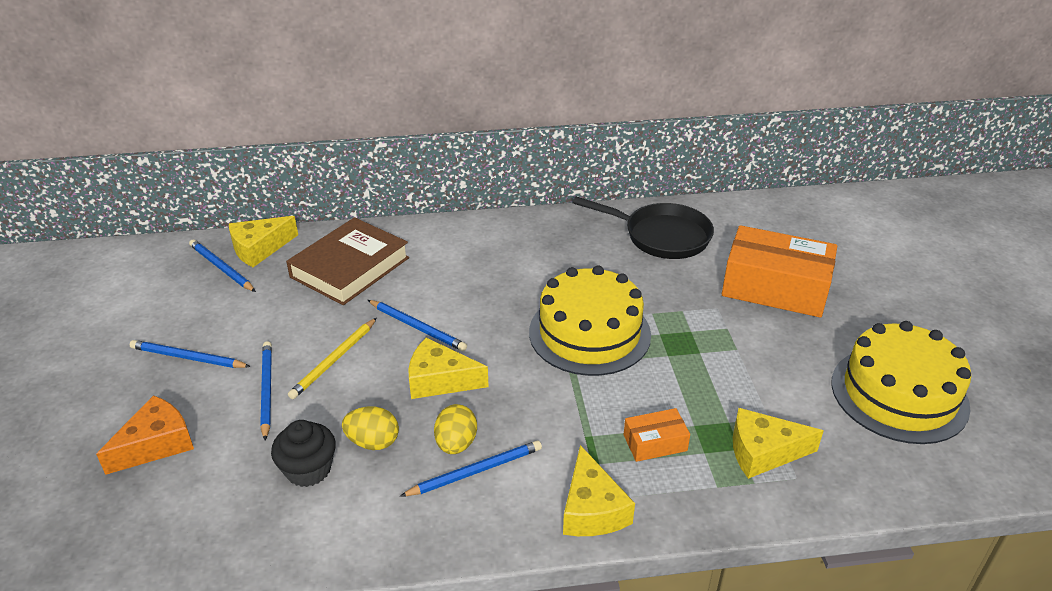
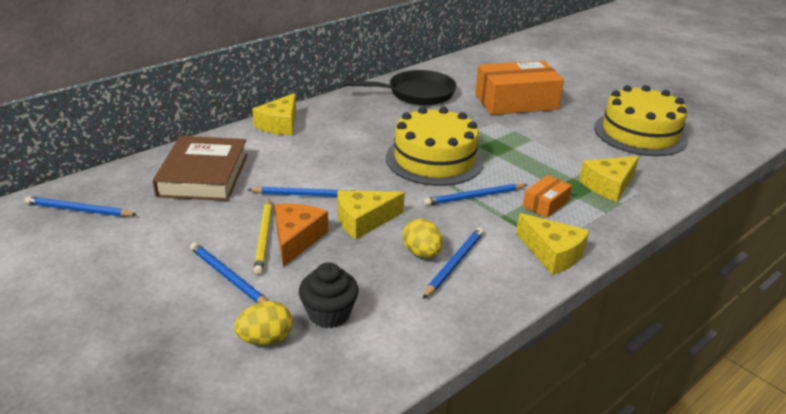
camera: 35 degrees left, 5 degrees down
(156, 444) = (168, 353): orange cheese -> orange cheese (296, 239)
(188, 358) = (123, 282): blue pencil -> blue pencil (474, 197)
(259, 249) = (101, 186): yellow cheese -> yellow cheese (280, 124)
(373, 442) = (359, 276): yellow egg -> yellow egg (265, 339)

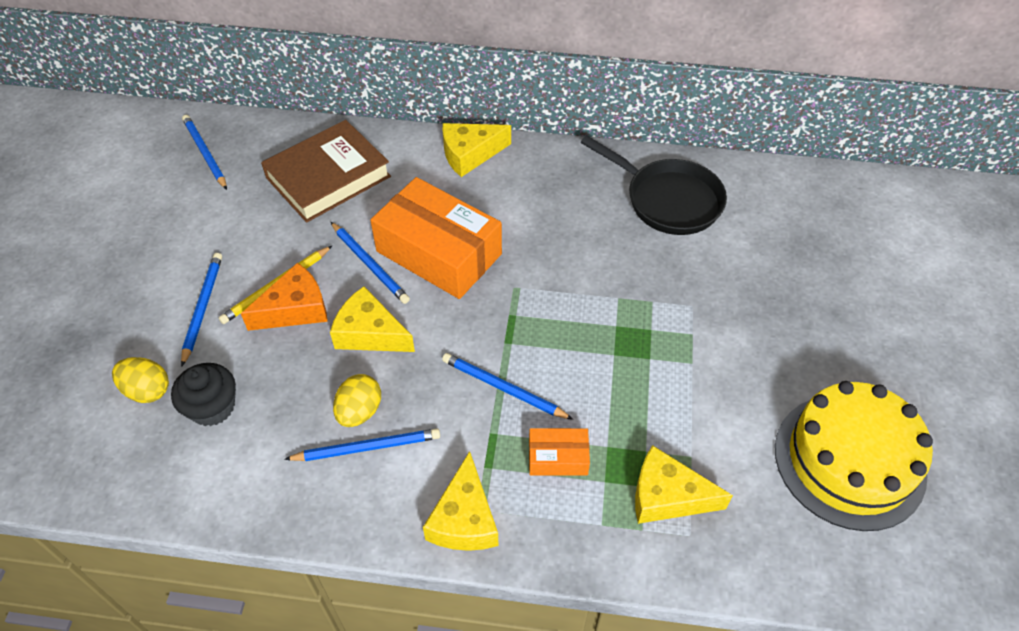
camera: 50 degrees right, 20 degrees up
(434, 159) = (542, 309): yellow cake -> none
(516, 102) = (768, 293): orange box -> orange box (439, 253)

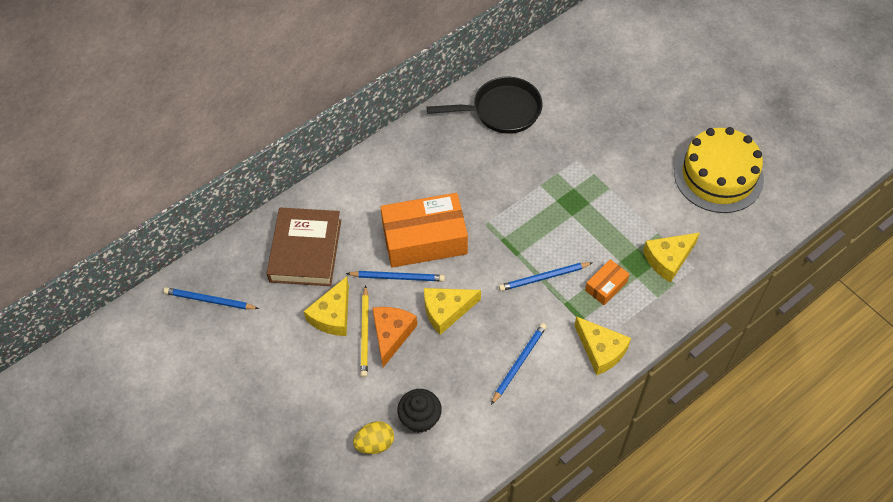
camera: 45 degrees left, 5 degrees up
(202, 308) = (341, 380): blue pencil -> none
(359, 411) = (493, 351): yellow egg -> none
(470, 154) = (367, 170): yellow cheese -> yellow cheese (333, 315)

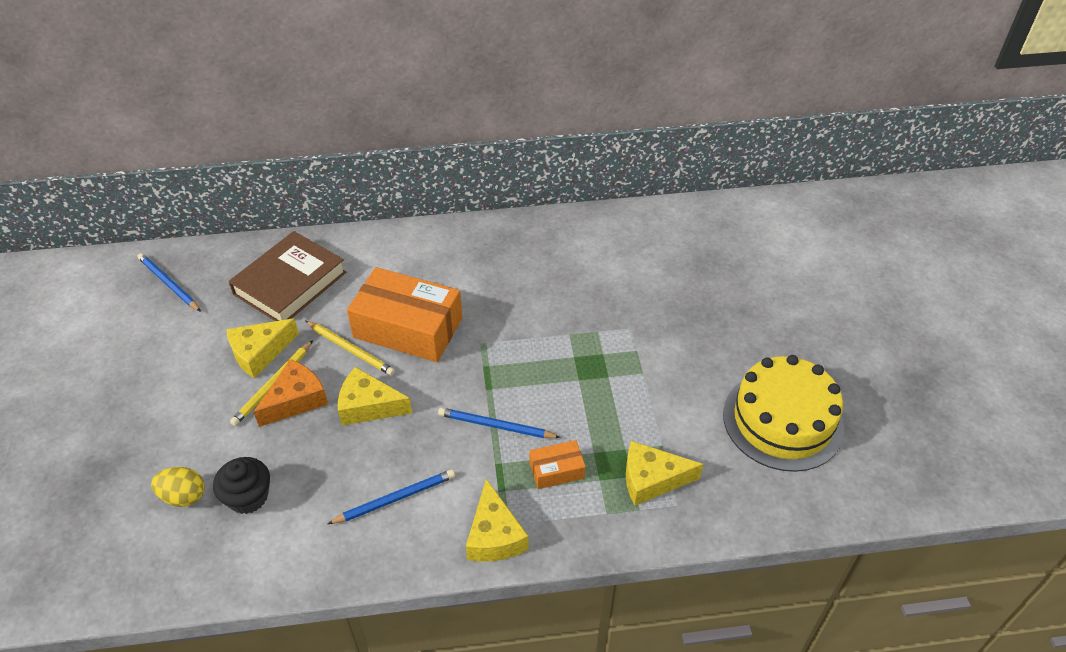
camera: 30 degrees right, 10 degrees down
(397, 277) = (351, 349): blue pencil -> yellow pencil
(501, 110) = (587, 247): black pan -> none

